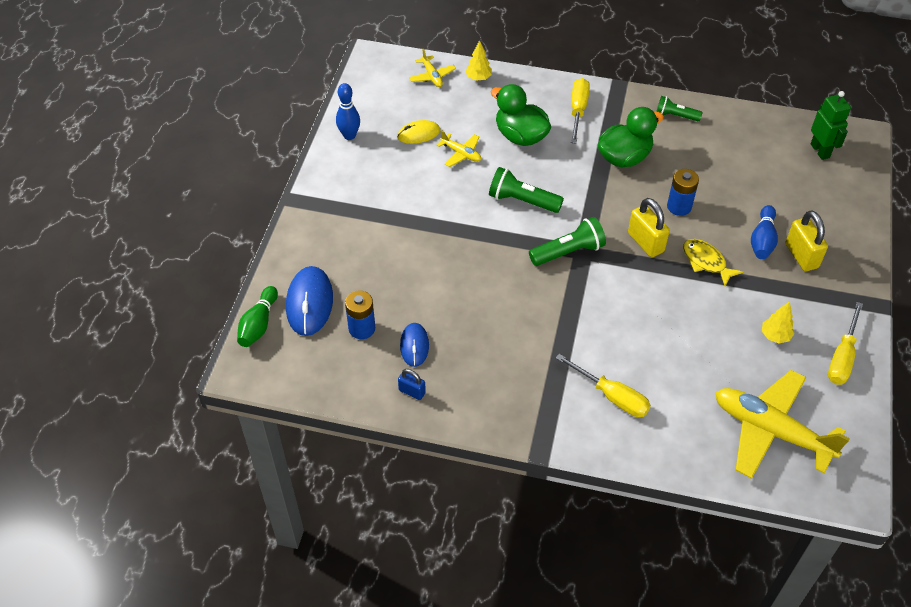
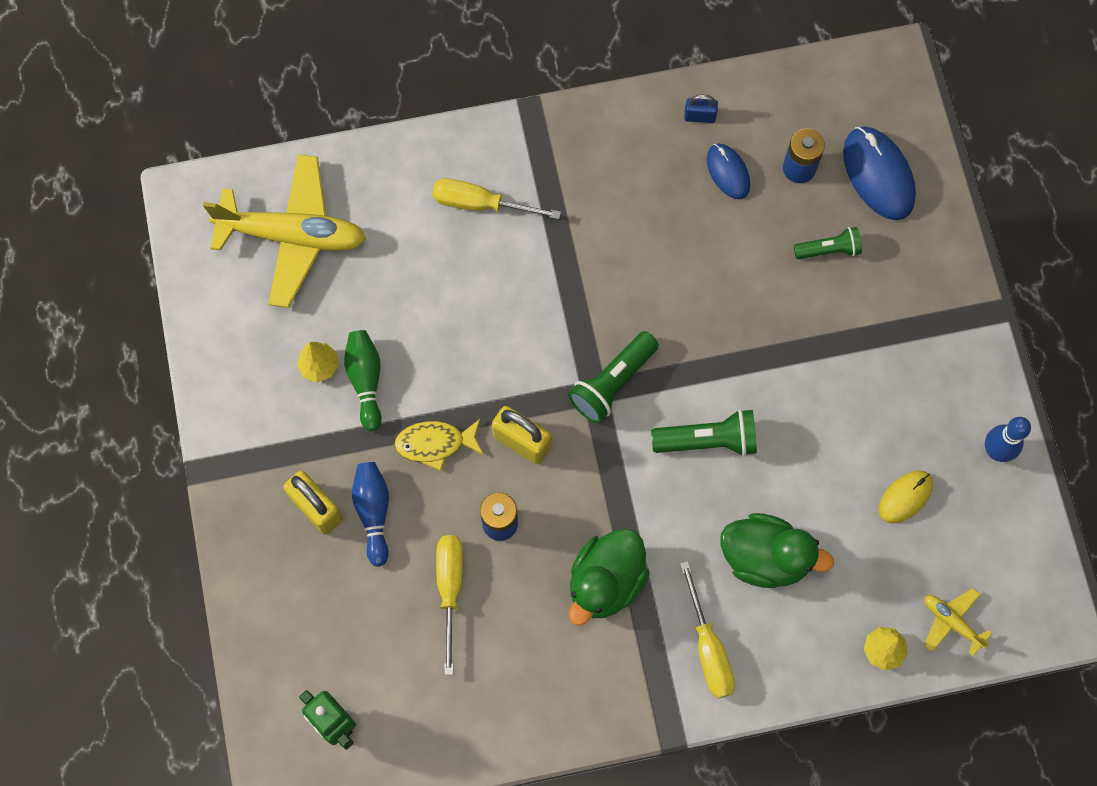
camera: 155 degrees right, 20 degrees up
(259, 324) = (916, 123): green bowling pin -> green bowling pin (365, 381)
(461, 153) = (829, 487): yellow plane -> none
(675, 116) = (564, 702): green flashlight -> green flashlight (829, 250)
(706, 262) = (435, 444): yellow fish -> yellow fish turned 150 degrees clockwise
(842, 357) = (233, 369): yellow screwdriver -> yellow screwdriver (450, 589)

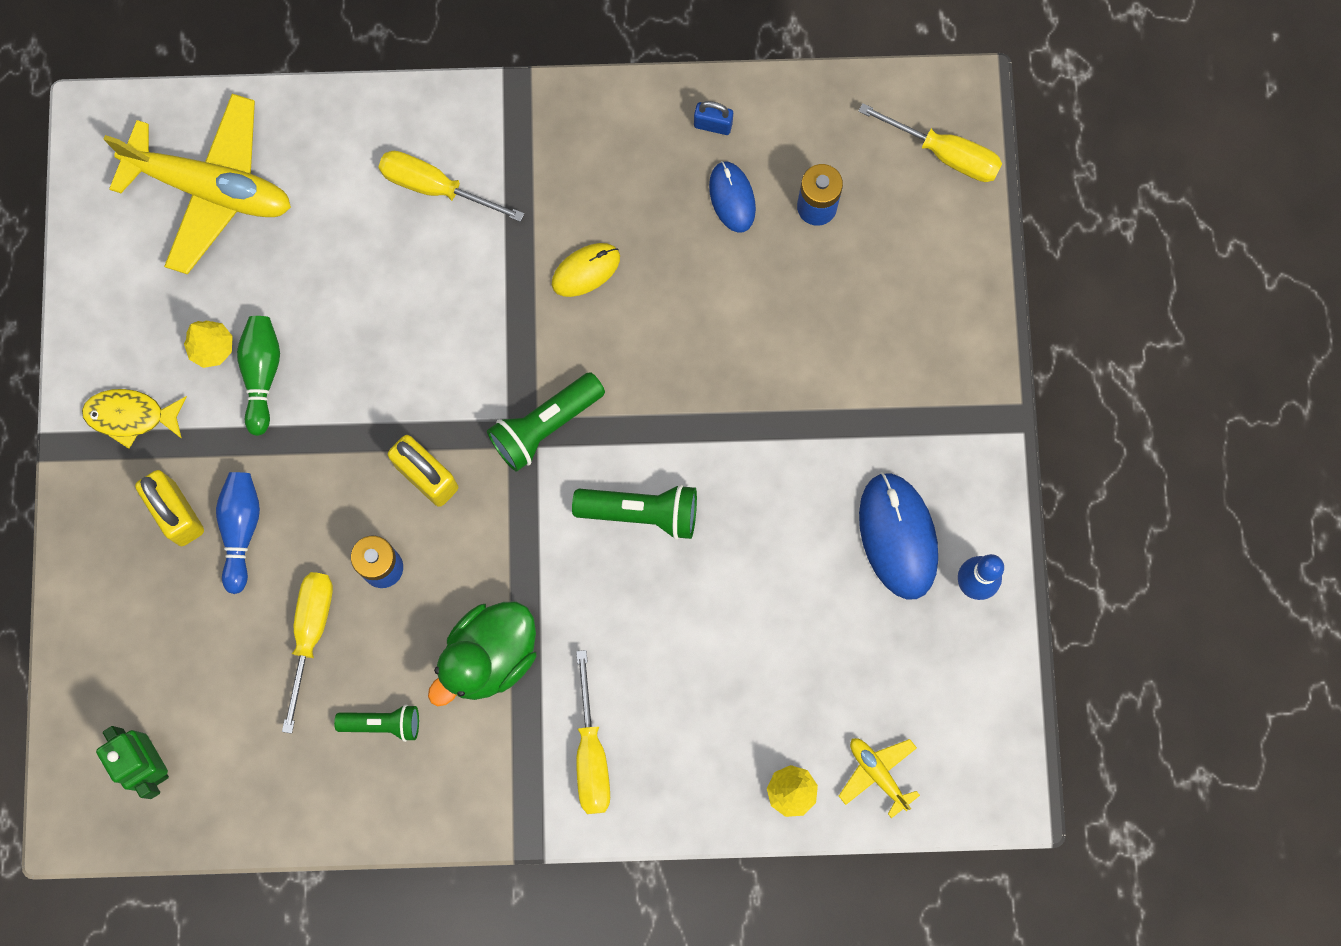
camera: 10 degrees right, 5 degrees up
(435, 444) = (327, 462): yellow fish -> yellow fish (131, 416)
(765, 557) = (678, 661): green duck -> none
(829, 250) = (830, 311): green flashlight -> green flashlight (383, 723)
(878, 175) = (908, 230): blue mouse -> blue mouse (898, 536)
(894, 109) = (945, 153): none -> yellow screwdriver
(905, 497) = (856, 619): yellow mouse -> yellow mouse (586, 270)

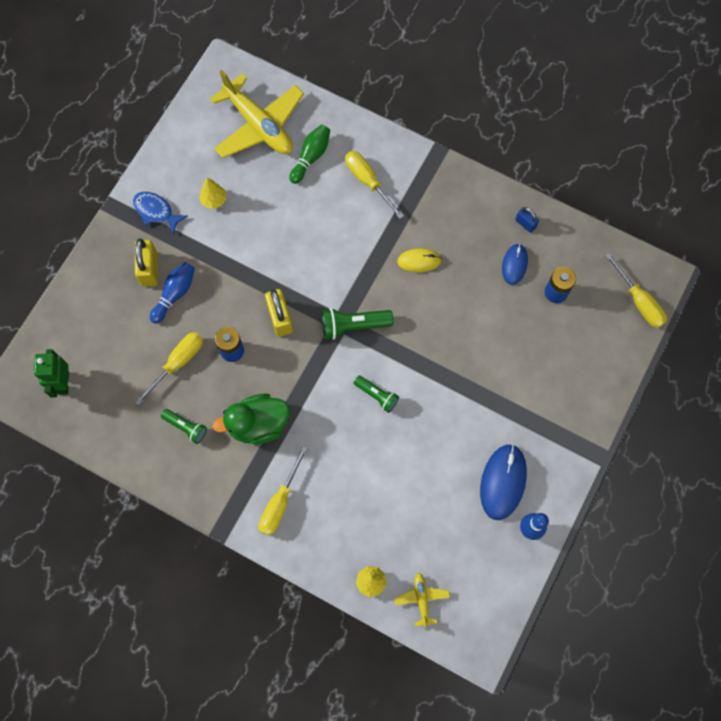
camera: 30 degrees right, 5 degrees down
(131, 416) = (156, 211): yellow fish -> blue fish
(262, 374) = (230, 225): green bowling pin -> green bowling pin (311, 157)
(641, 512) = (377, 395): green flashlight -> green flashlight, size x0.65

